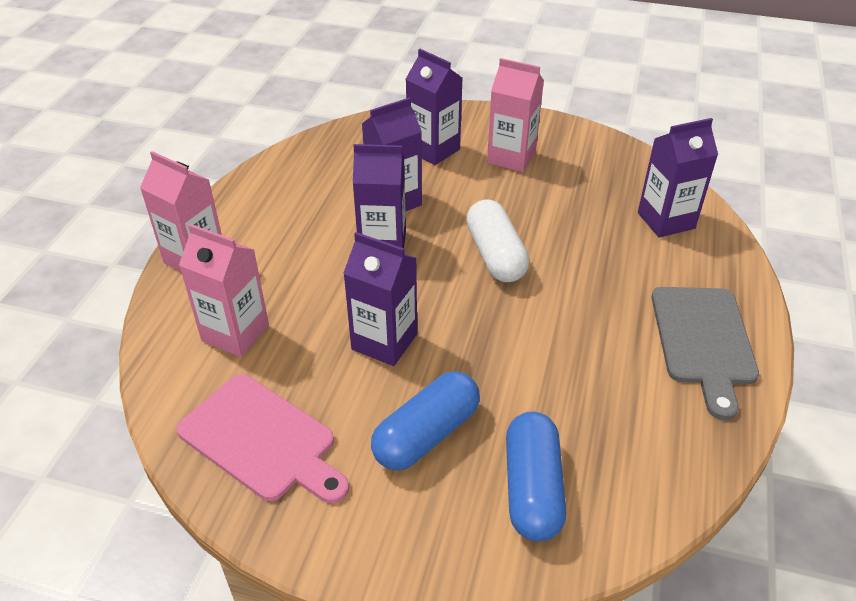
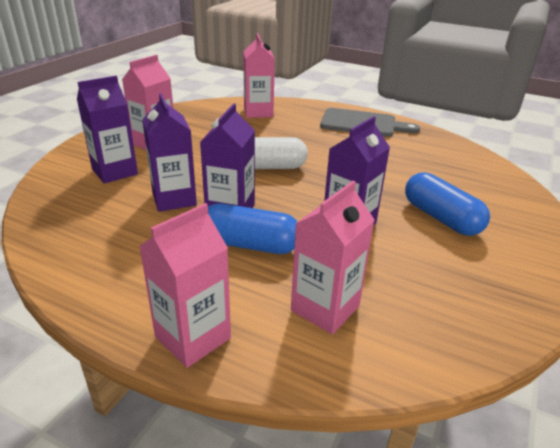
camera: 80 degrees left, 10 degrees down
(262, 440) = (458, 297): pink cutting board -> none
(532, 488) = (477, 188): blue capsule -> blue capsule (249, 244)
(666, 220) = (258, 112): purple carton -> pink carton

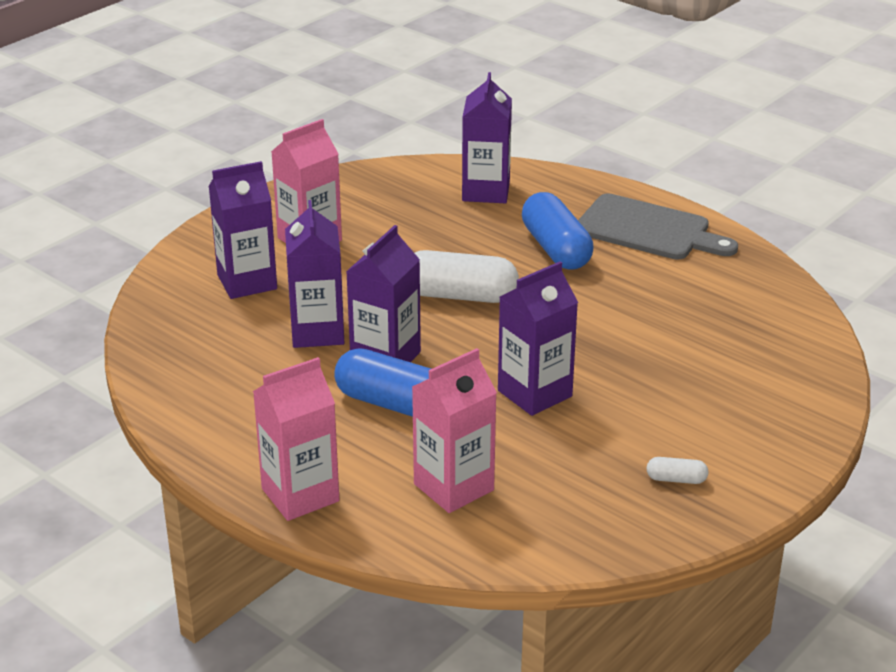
camera: 15 degrees right, 0 degrees up
(258, 112) = (486, 191): pink carton -> purple carton
(441, 218) = (667, 400): blue capsule -> blue capsule (556, 249)
(489, 275) = (676, 479): none -> white capsule

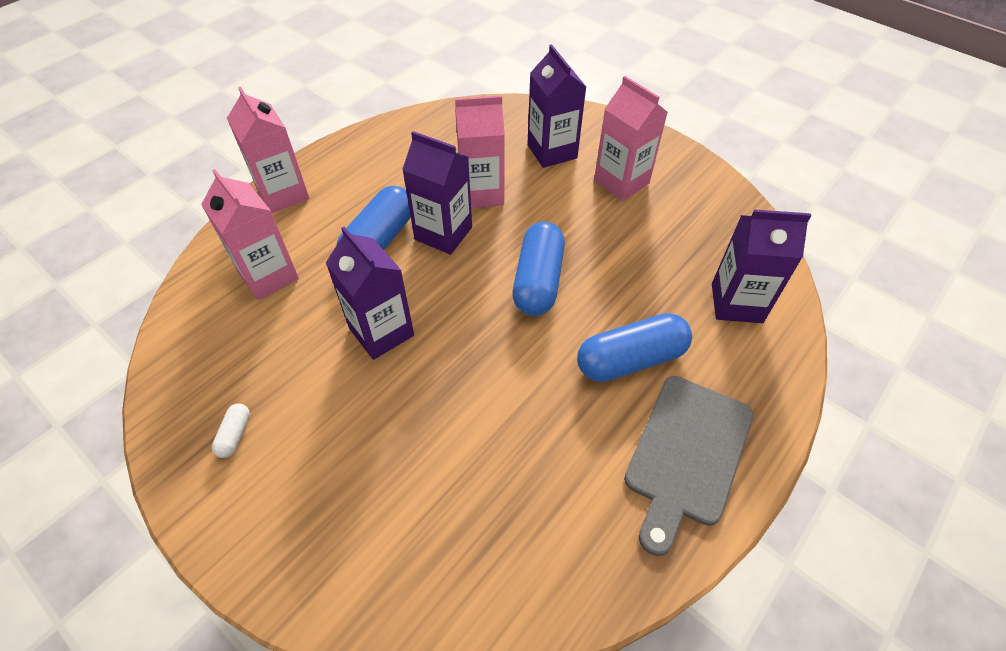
camera: 90 degrees right, 20 degrees up
(317, 332) = (482, 193): purple carton -> pink carton
(459, 295) = (538, 281): white capsule -> blue capsule

